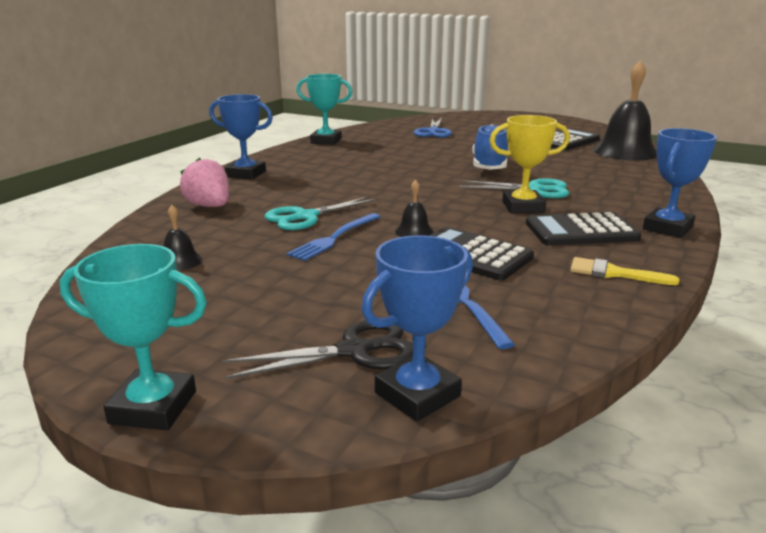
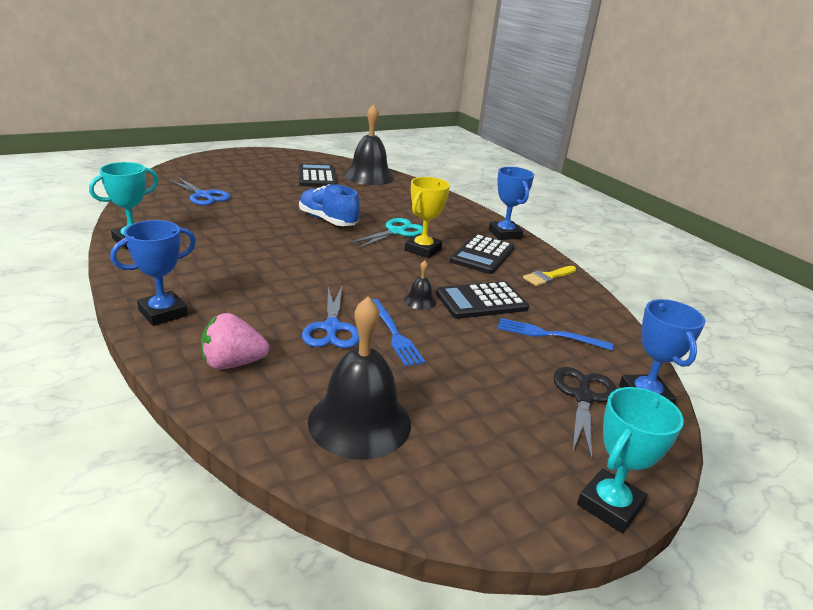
camera: 60 degrees left, 5 degrees up
(180, 261) = (359, 422): black bell -> black bell, size x2.32
(305, 217) = (331, 328): turquoise scissors -> blue scissors

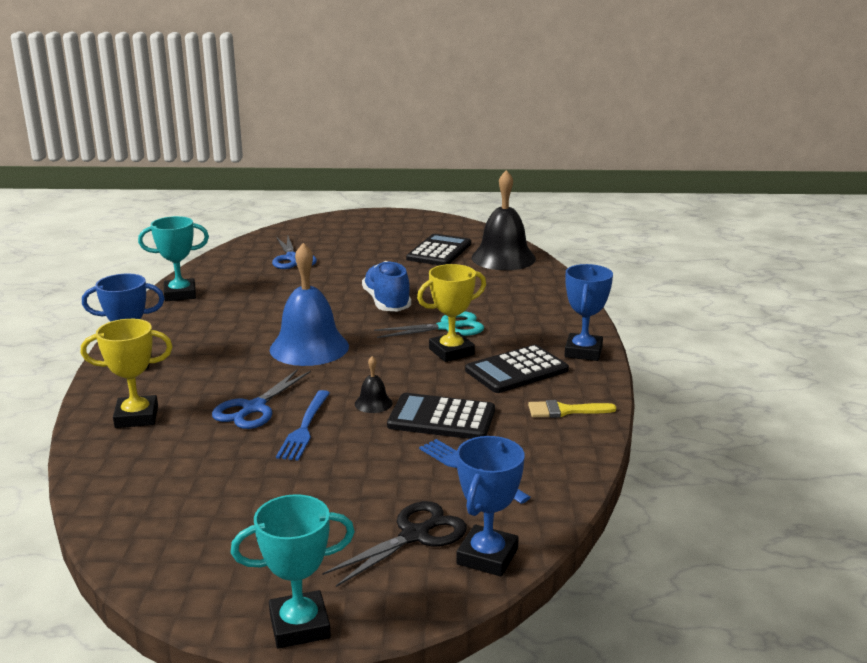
camera: 35 degrees right, 5 degrees down
(233, 363) = (136, 417): pink strawberry -> yellow trophy
(312, 266) = (309, 347): none -> blue bell
(359, 422) = (176, 490): black bell -> none

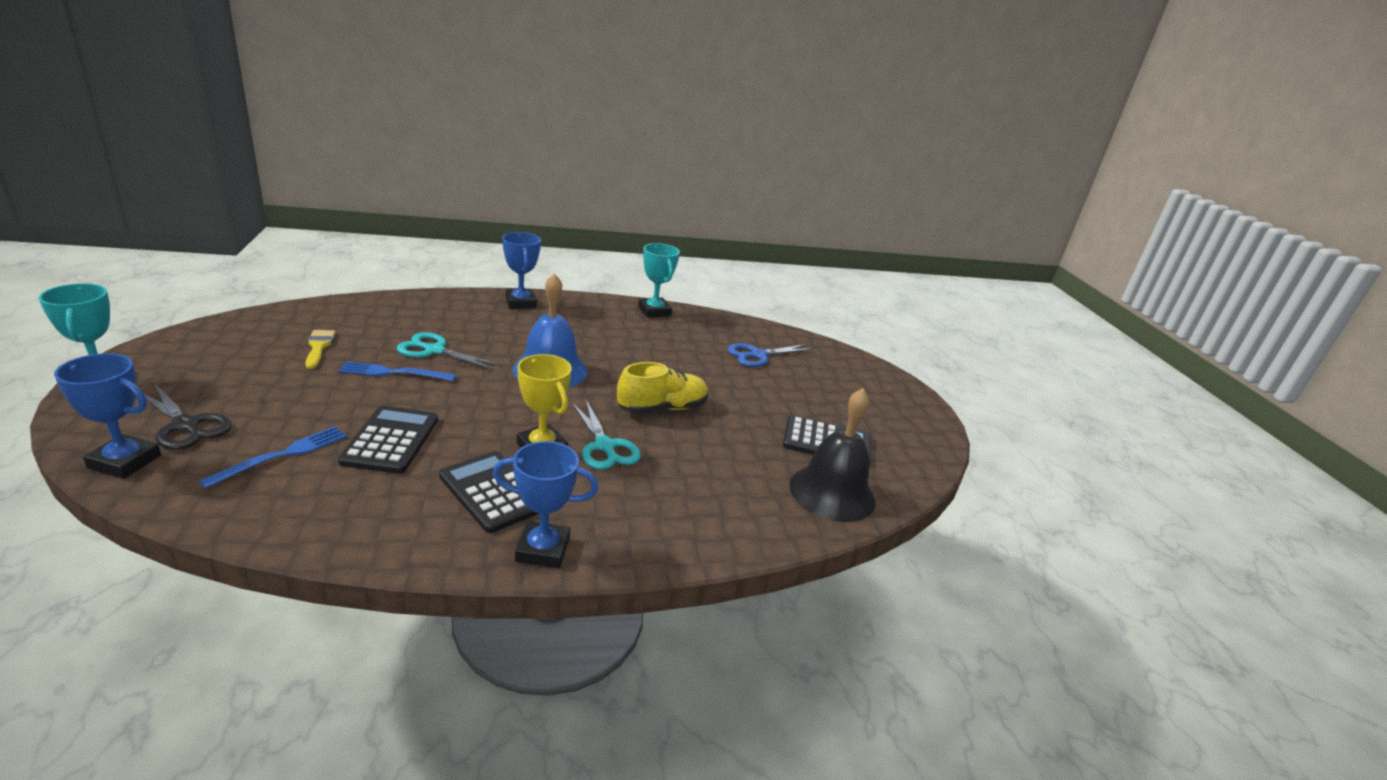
camera: 75 degrees right, 5 degrees up
(136, 417) = (431, 310): yellow trophy -> none
(253, 408) = (434, 350): blue scissors -> turquoise scissors
(373, 403) = (431, 403): black bell -> none
(387, 303) = (662, 408): blue shoe -> yellow shoe
(564, 411) = (385, 524): yellow brush -> yellow brush (319, 347)

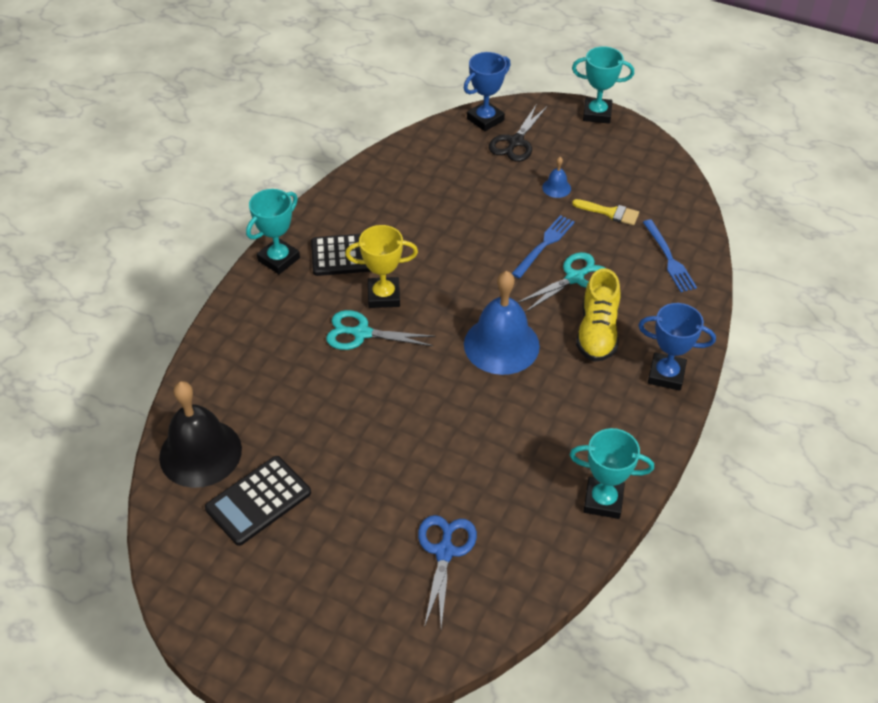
camera: 130 degrees right, 20 degrees up
(185, 425) = (515, 142): black scissors -> black scissors turned 45 degrees counterclockwise
(283, 455) = (455, 175): blue fork -> blue fork (669, 258)
(284, 381) = (556, 188): none -> blue bell
(391, 440) = (443, 223): black calculator -> none
(542, 550) = (279, 259): blue trophy -> turquoise trophy
(662, 408) = (391, 398): yellow shoe -> yellow shoe (597, 332)

